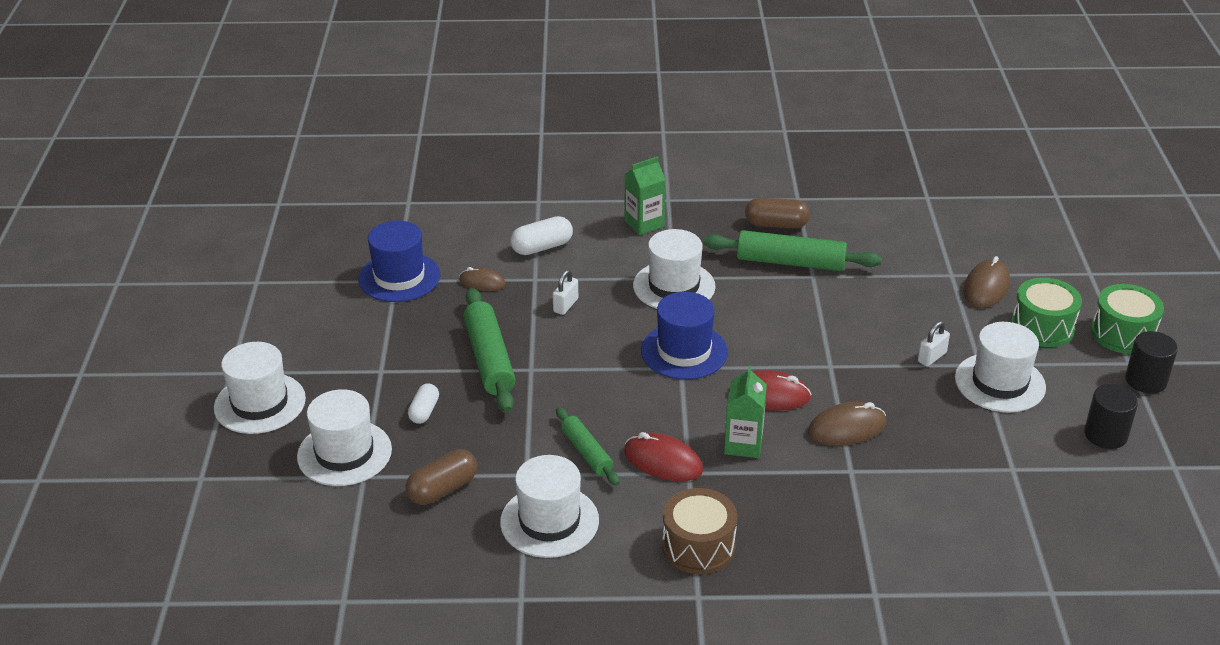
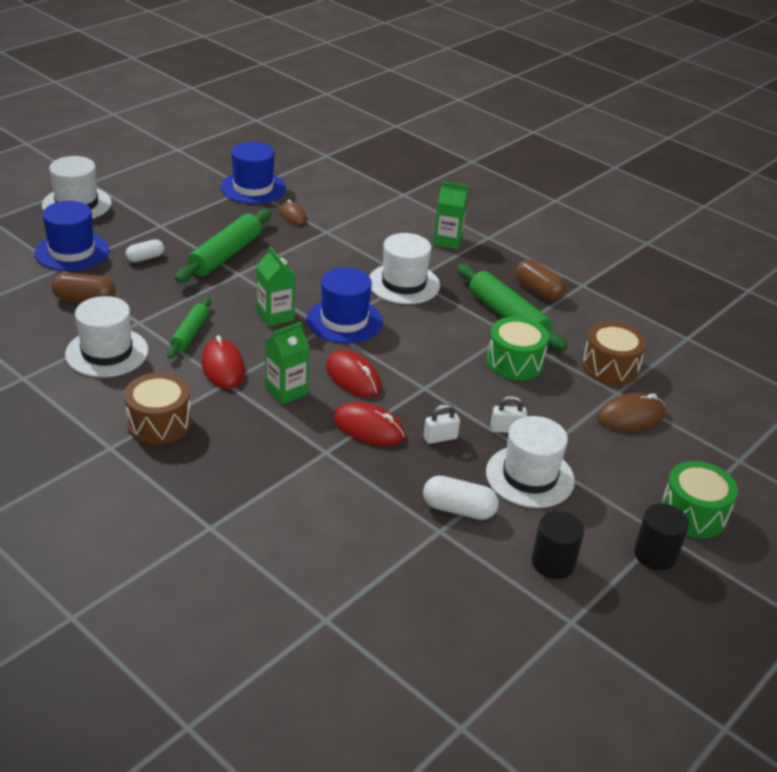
camera: 40 degrees right, 0 degrees up
(344, 453) = (72, 251): white hat -> blue hat
(542, 247) = (361, 218): white capsule -> white capsule (458, 509)
(565, 305) = (319, 255): white padlock -> white padlock (440, 438)
(626, 386) = (275, 316): none -> green carton
(846, 428) = (368, 428): brown mouse -> red mouse
(917, 257) = (610, 367): none -> brown drum
(1042, 327) = (630, 467): green drum -> green drum (514, 362)

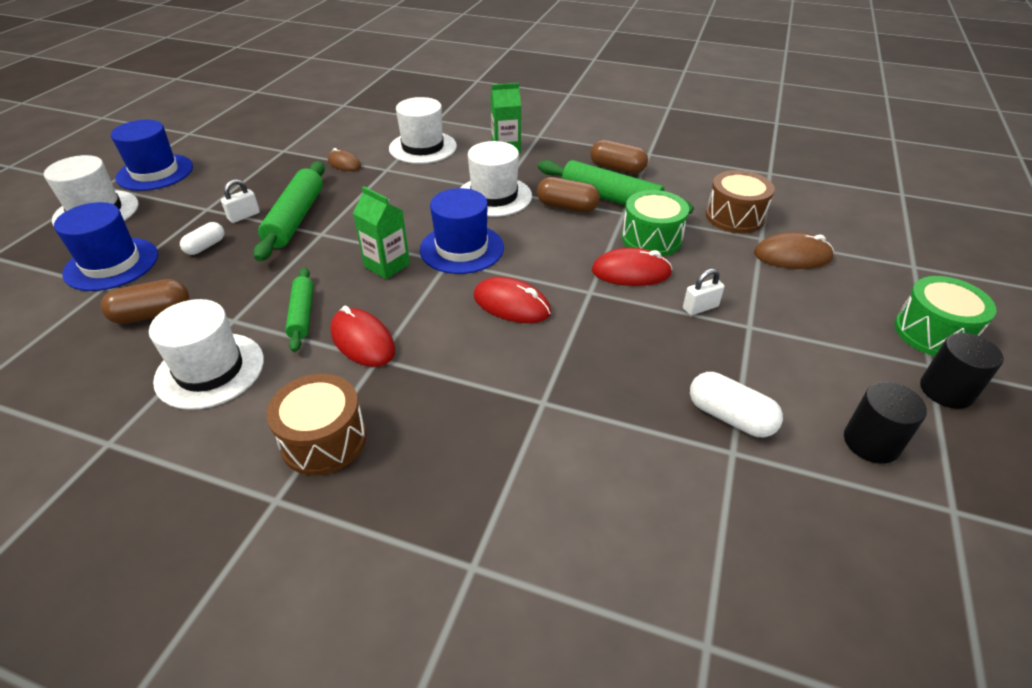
camera: 20 degrees left, 5 degrees up
(253, 188) = (288, 149): blue hat -> blue hat (155, 172)
(286, 391) = (451, 345): green carton -> none
(368, 428) = (567, 356): red mouse -> red mouse (631, 272)
(440, 438) = (646, 340): white padlock -> white padlock (244, 216)
(458, 509) = (730, 417): white capsule -> white capsule turned 45 degrees clockwise
(461, 312) = (567, 207): none -> brown capsule
(530, 476) = (763, 350): white hat -> white hat (423, 147)
(630, 416) = (792, 256): brown mouse -> brown mouse turned 45 degrees clockwise

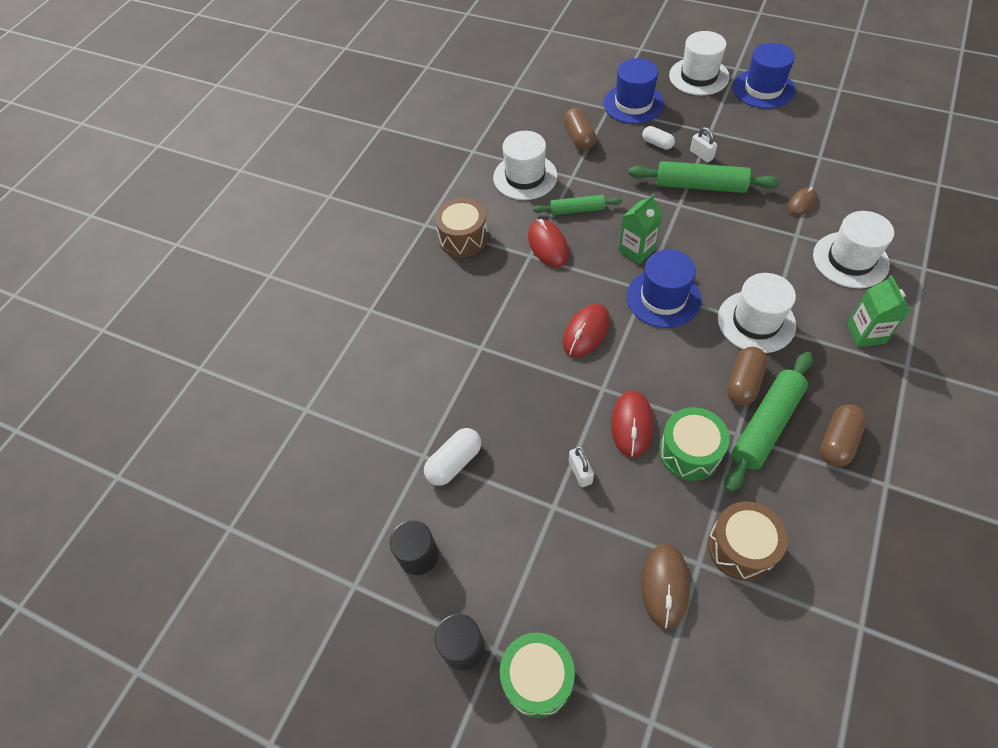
camera: 100 degrees right, 15 degrees up
(362, 341) = (548, 245): red mouse -> red mouse turned 75 degrees counterclockwise

